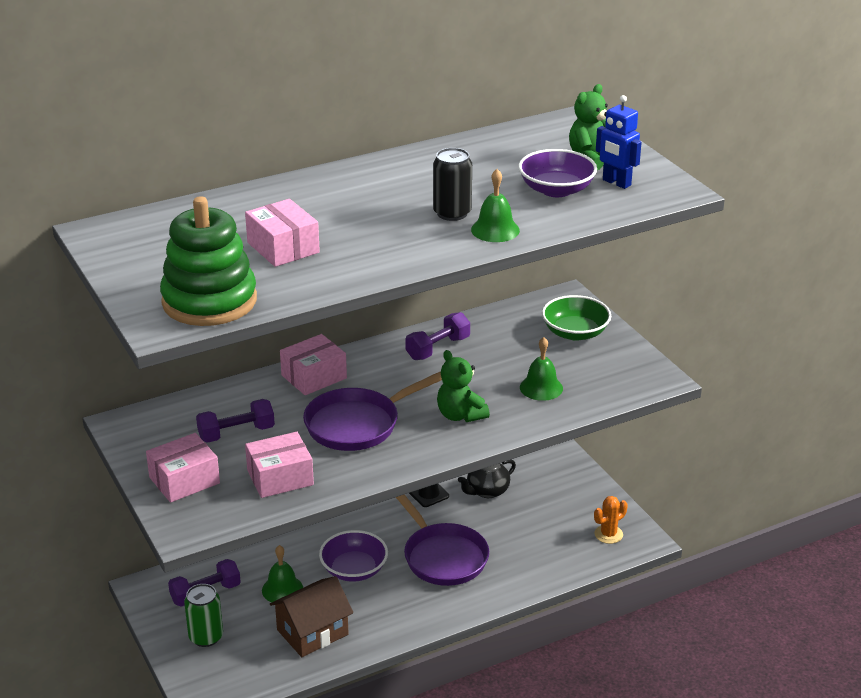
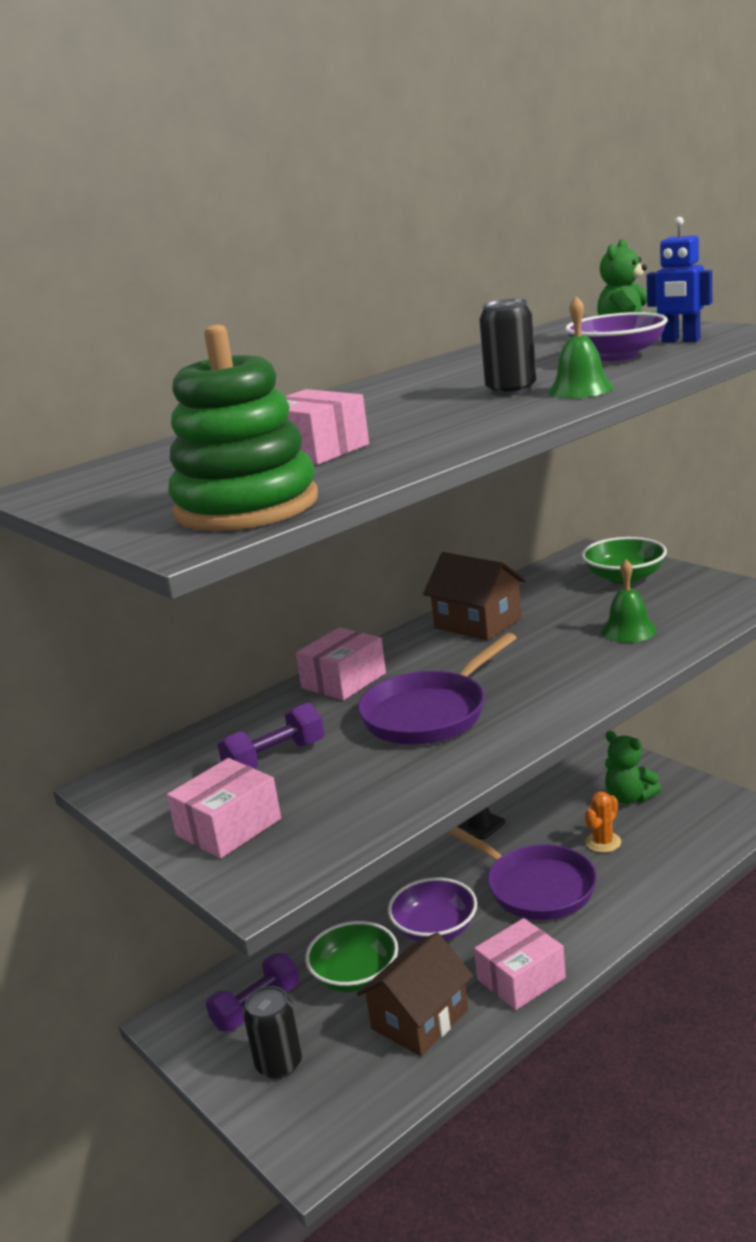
camera: 10 degrees left, 10 degrees down
(206, 637) = (279, 1064): green can -> black can
(280, 477) = (362, 792): pink box -> pink box (521, 979)
(282, 589) = (355, 976): green bell -> green bowl
(438, 348) = (477, 623): purple dumbbell -> brown house
(460, 415) = (553, 676): green teddy bear -> green teddy bear (629, 797)
(487, 491) = (545, 806): black teapot -> none
(608, 534) = (711, 815): orange cactus -> orange cactus (603, 842)

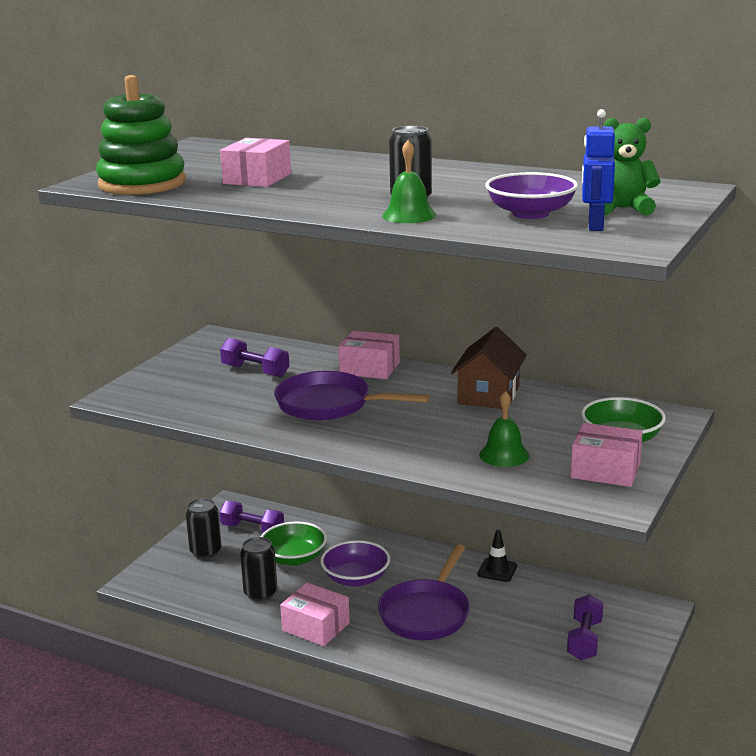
camera: 65 degrees right, 0 degrees up
(228, 827) = (174, 377): pink box -> pink box (605, 470)
(419, 1019) = (260, 593): brown house -> black can
(603, 842) = (505, 636): orange cactus -> none
(629, 797) = (584, 640): green teddy bear -> purple dumbbell

